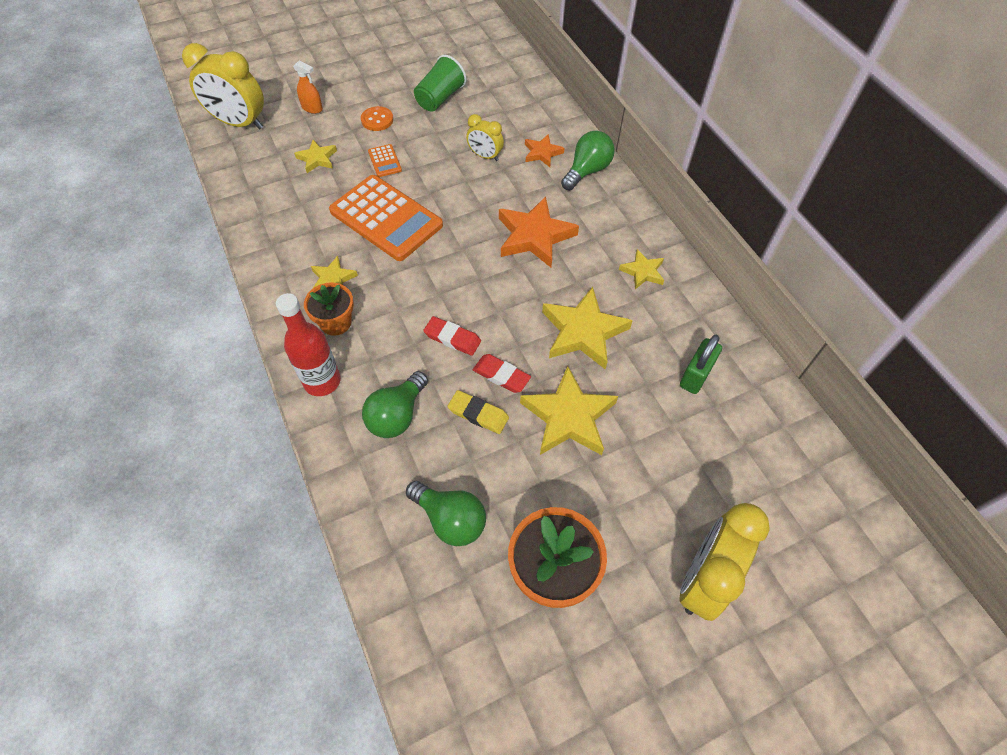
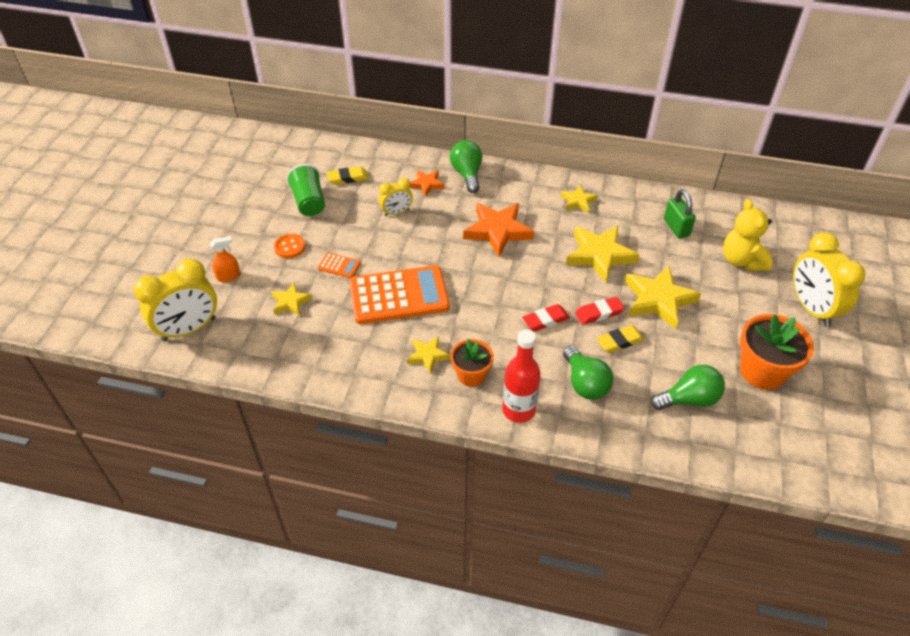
camera: 50 degrees left, 10 degrees down
(494, 101) = (347, 178): none -> yellow eraser
(709, 465) = (742, 260): none -> yellow teddy bear

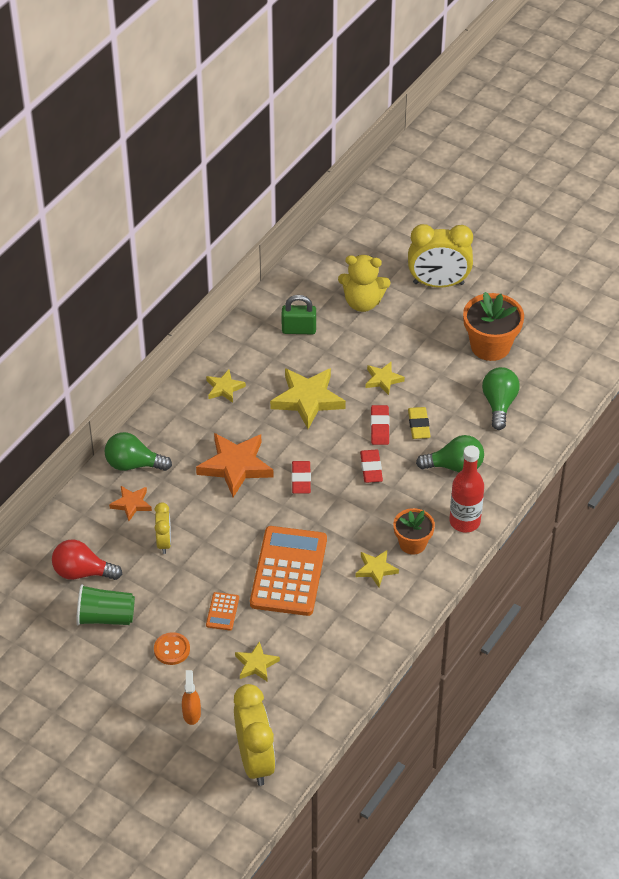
camera: 70 degrees left, 0 degrees up
(339, 266) = (222, 611): orange calculator -> orange calculator turned 150 degrees clockwise
(347, 178) = (82, 572): yellow eraser -> red light bulb
(506, 275) = (301, 479): none -> red eraser
(658, 300) = (383, 380): yellow star -> yellow star, size x0.54

